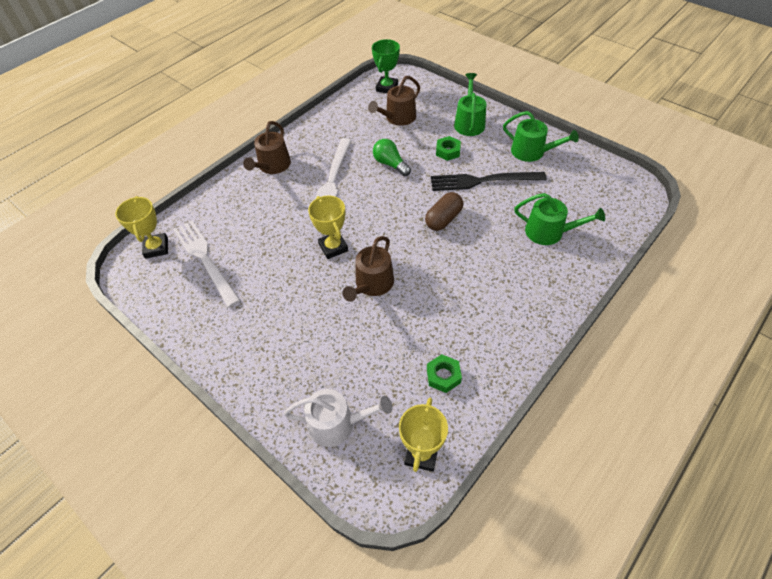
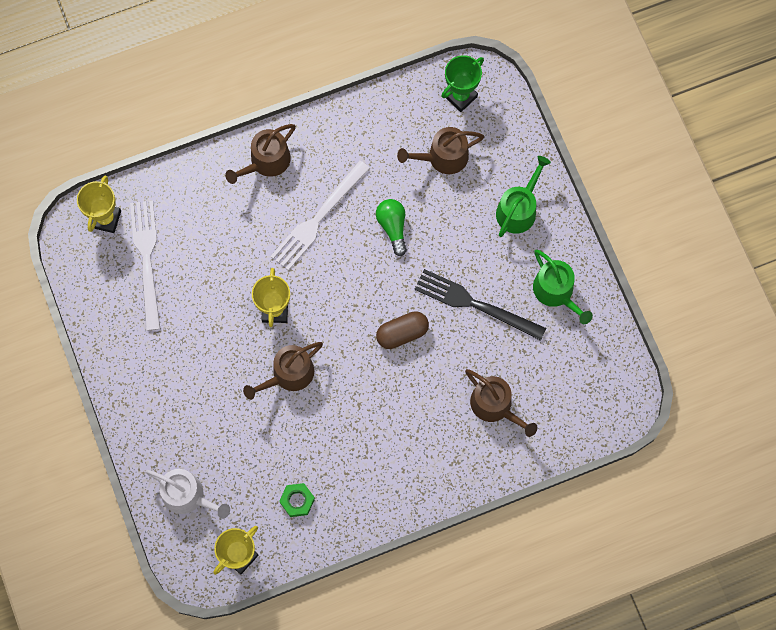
camera: 25 degrees right, 20 degrees up
(448, 151) = (466, 241): green nut -> none
(549, 232) = (495, 406): green watering can -> brown watering can

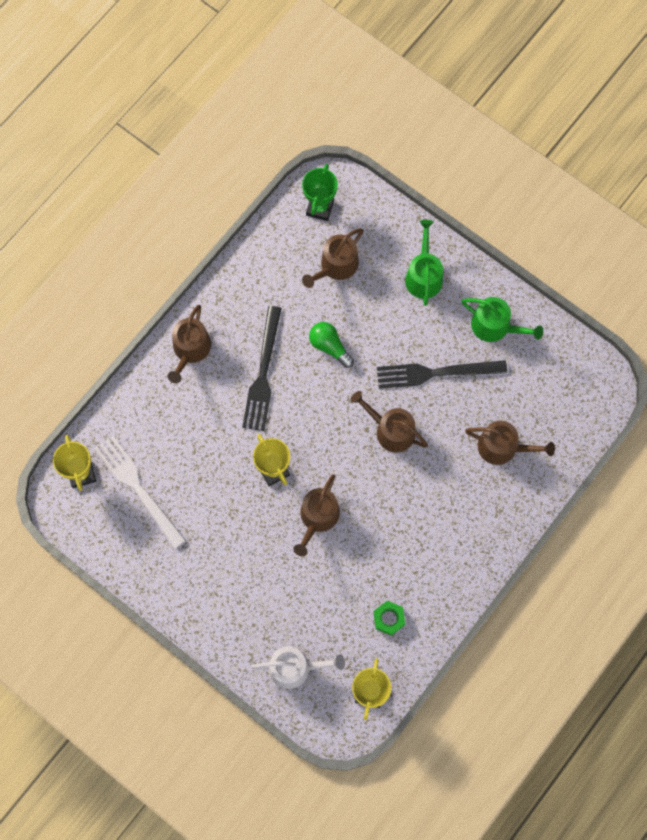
camera: 30 degrees left, 0 degrees up
(318, 218) = (263, 373): white fork -> black fork
(402, 333) = (391, 430): brown capsule -> brown watering can

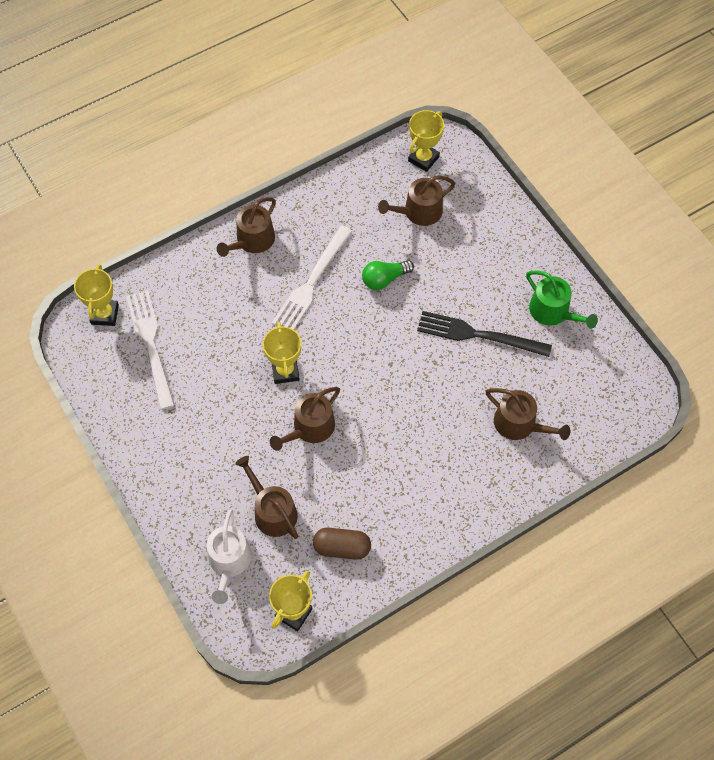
camera: 20 degrees right, 10 degrees down
(263, 373) = (311, 282): black fork -> white fork
(295, 668) = (229, 562): white watering can -> white watering can turned 75 degrees clockwise
(320, 208) = (423, 159): green trophy -> yellow trophy
(329, 346) = (384, 279): green light bulb -> green light bulb turned 90 degrees counterclockwise
(389, 618) = (342, 547): green nut -> brown capsule
(391, 430) = (414, 372): brown watering can -> brown watering can (272, 511)
(423, 275) = (500, 245): green watering can -> none

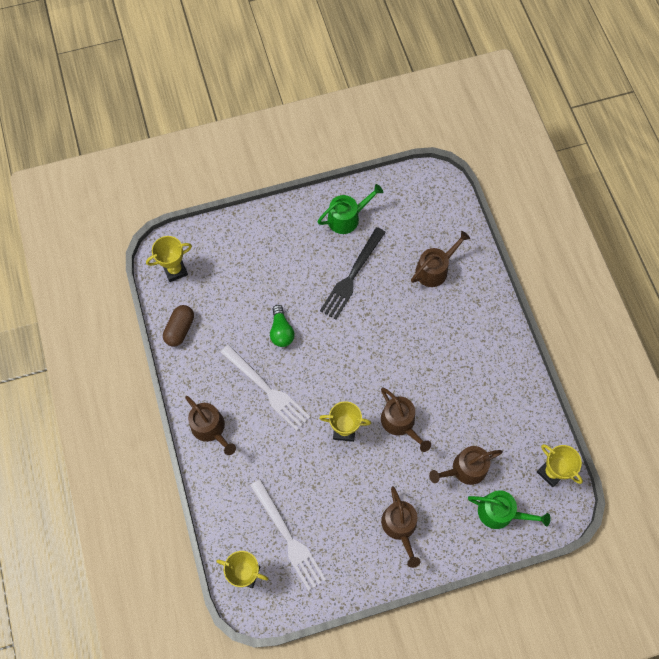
camera: 75 degrees left, 5 degrees up
(151, 344) = (288, 537): white fork -> white fork turned 120 degrees counterclockwise
(229, 562) = (500, 512): white watering can -> green watering can
(342, 547) = (506, 423): brown capsule -> brown capsule (180, 329)
(418, 212) = (226, 288): brown watering can -> brown watering can (400, 527)
(423, 159) = (175, 270): yellow trophy -> yellow trophy turned 75 degrees counterclockwise

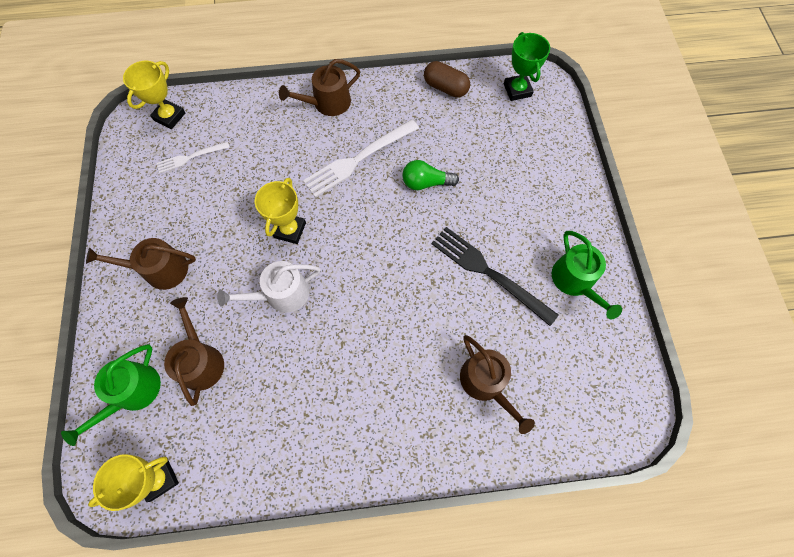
camera: 100 degrees right, 0 degrees up
(175, 270) = (517, 90): yellow trophy -> green trophy
(288, 537) = (190, 157): white fork -> white fork, size x0.56
(400, 423) = (281, 294): brown watering can -> white watering can

